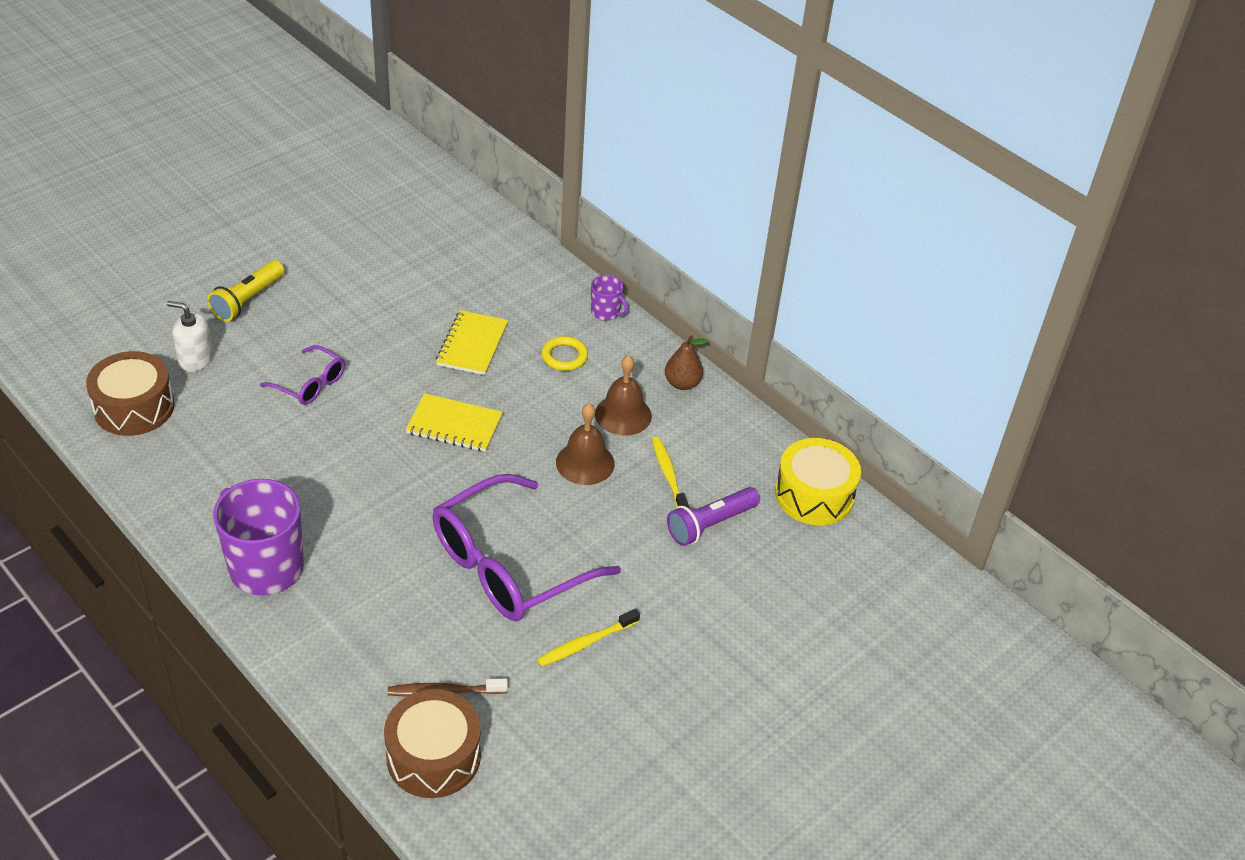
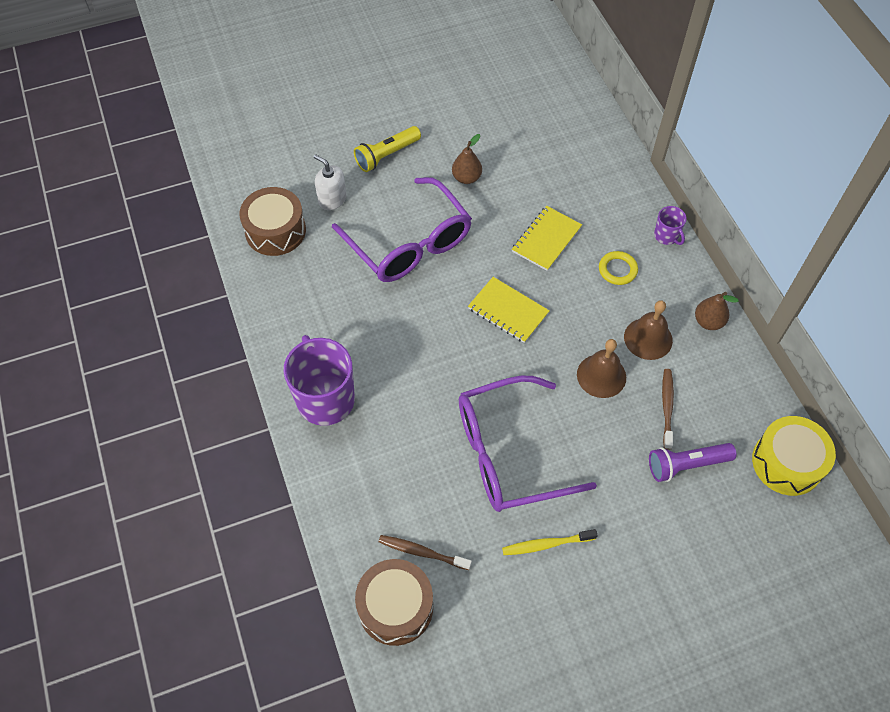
camera: 25 degrees right, 15 degrees up
(310, 384) = (409, 244): purple glasses -> purple glasses, size x2.05
(354, 303) = (466, 178): none -> brown pear
(668, 475) = (667, 407): yellow toothbrush -> brown toothbrush

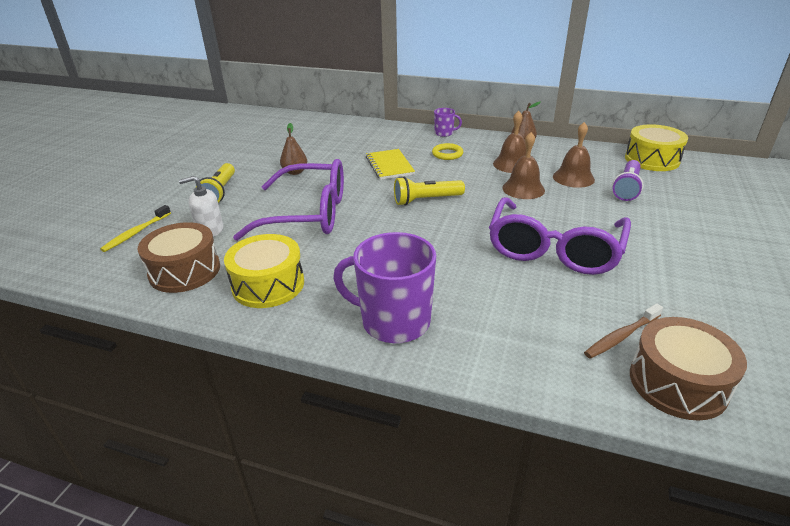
camera: 50 degrees left, 25 degrees down
(302, 293) = (268, 284): none -> yellow drum
(508, 311) = (426, 200): yellow notebook -> yellow flashlight
(546, 544) = (657, 267): yellow toothbrush -> yellow toothbrush (136, 233)
(667, 407) = (573, 178): brown toothbrush -> brown bell

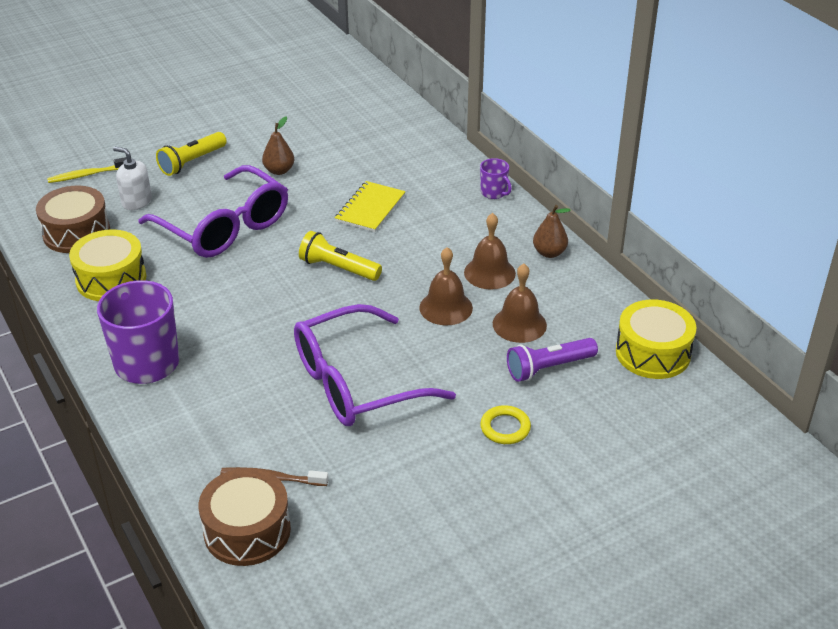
camera: 40 degrees right, 5 degrees up
(447, 154) = (448, 223): yellow ring -> yellow ring (505, 428)

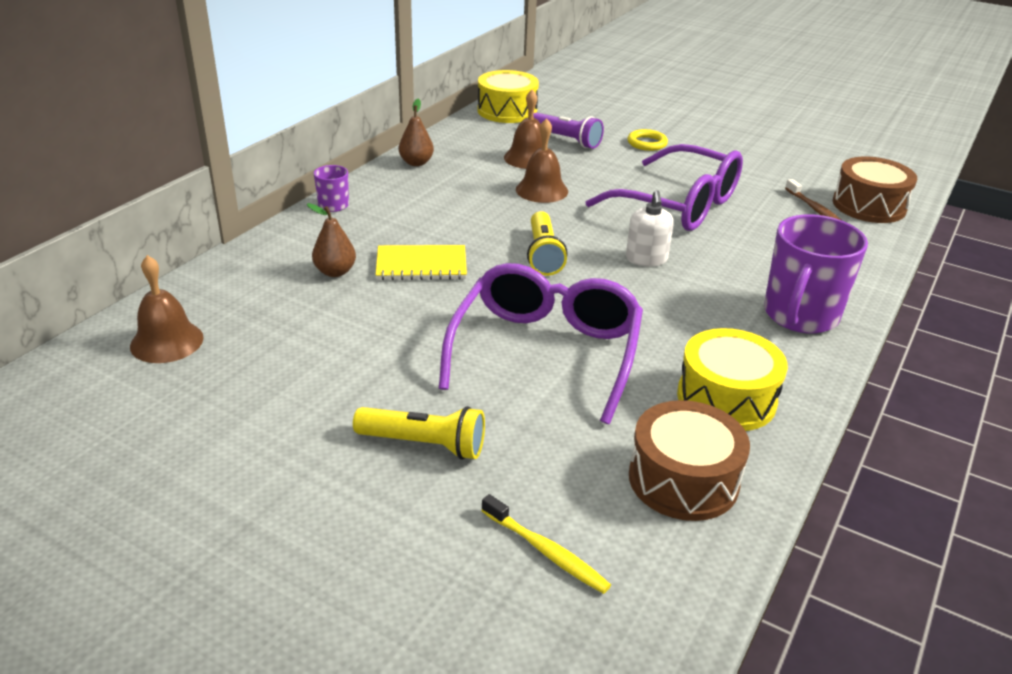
camera: 120 degrees left, 5 degrees down
(136, 202) = (564, 455): white soap dispenser -> white soap dispenser (646, 259)
(279, 170) = (389, 354): brown pear -> brown pear (335, 272)
(489, 273) = (472, 182): brown bell -> brown bell (167, 341)

